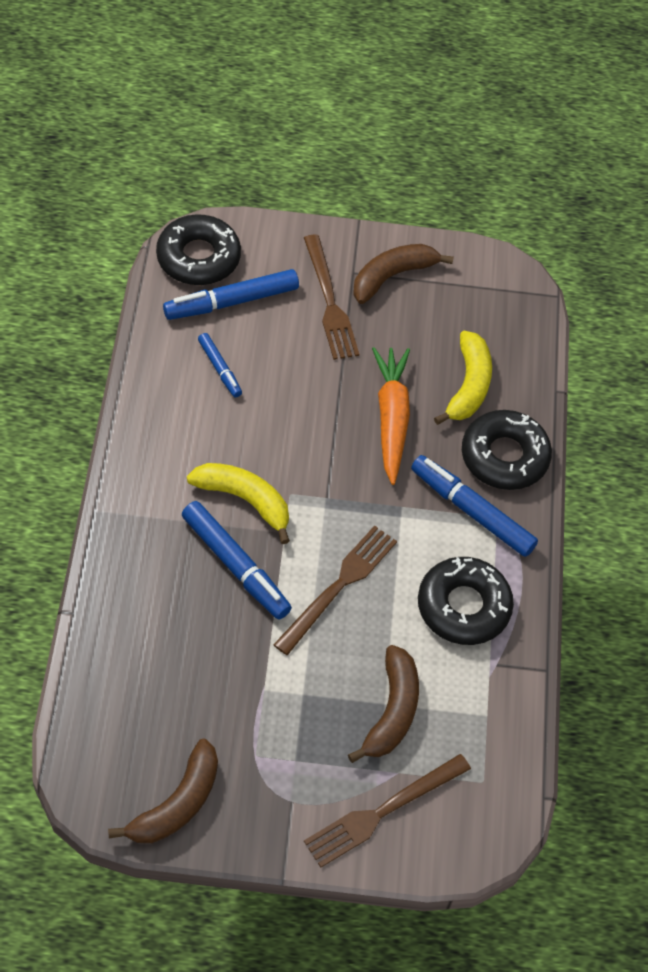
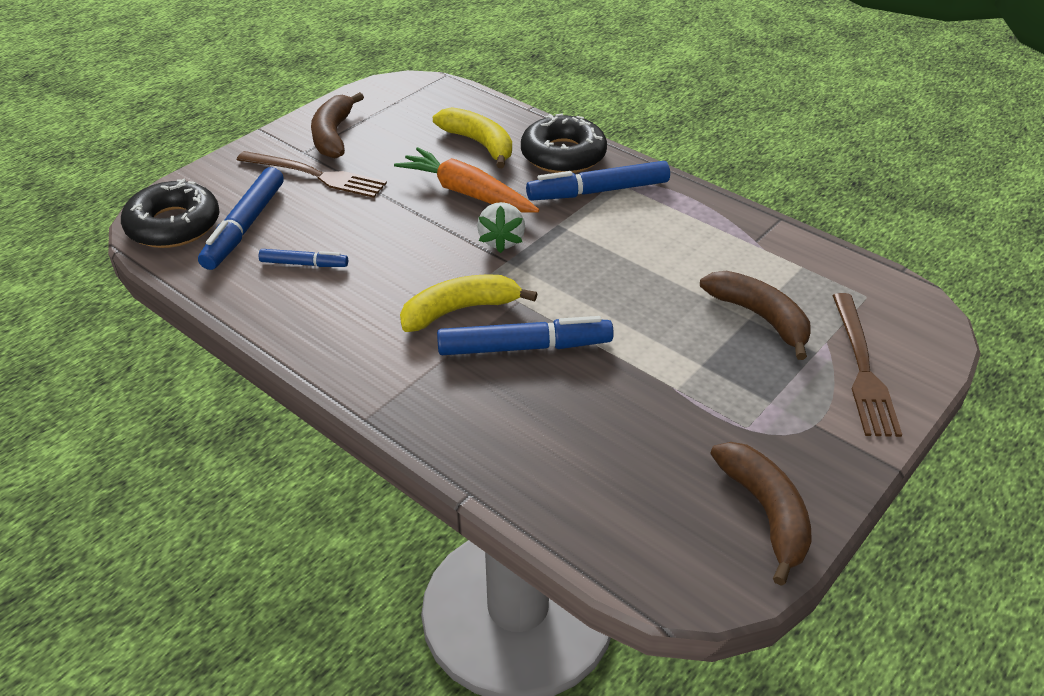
camera: 50 degrees left, 15 degrees down
(339, 586) = (605, 293): brown fork -> none
(348, 479) = (502, 241): none -> white strawberry
(463, 606) = (686, 234): black donut -> none

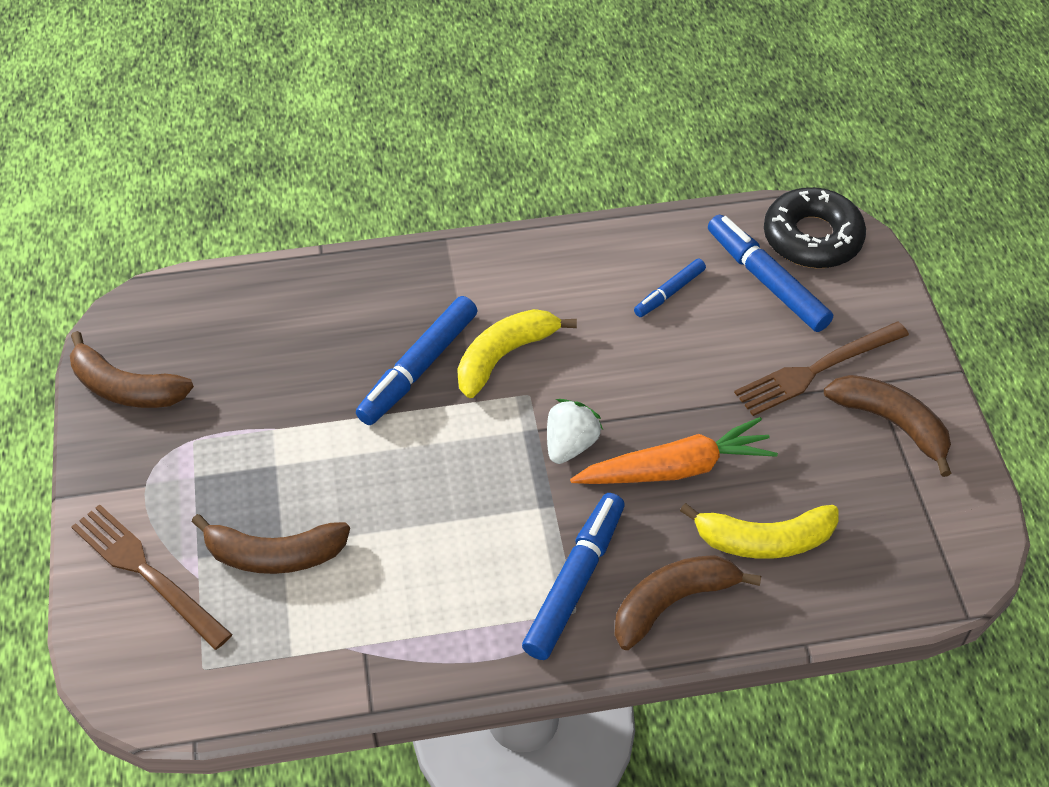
camera: 130 degrees right, 10 degrees up
(460, 310) = (504, 356): yellow banana -> yellow banana turned 150 degrees counterclockwise
(502, 241) = (570, 444): white strawberry -> white strawberry turned 75 degrees clockwise
(563, 155) = (672, 602): black donut -> brown banana

